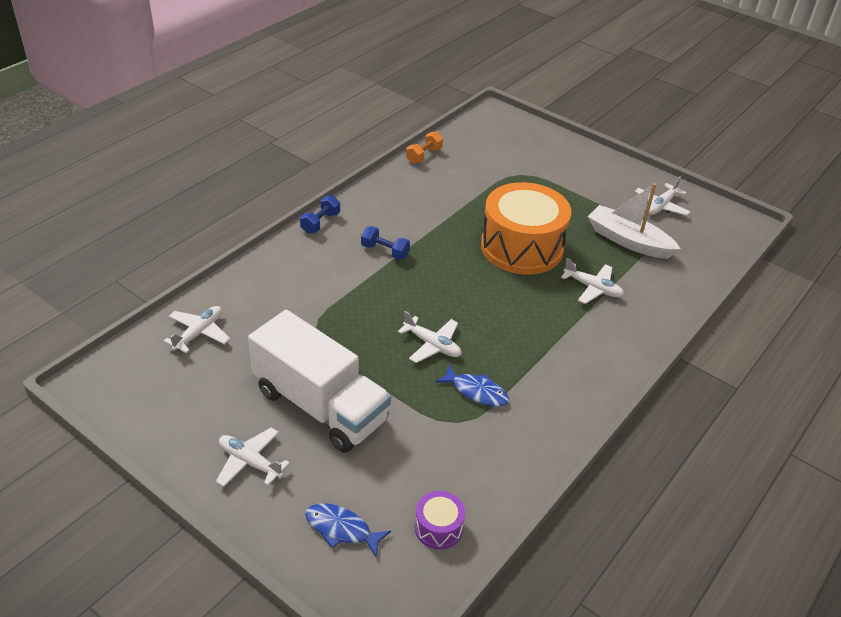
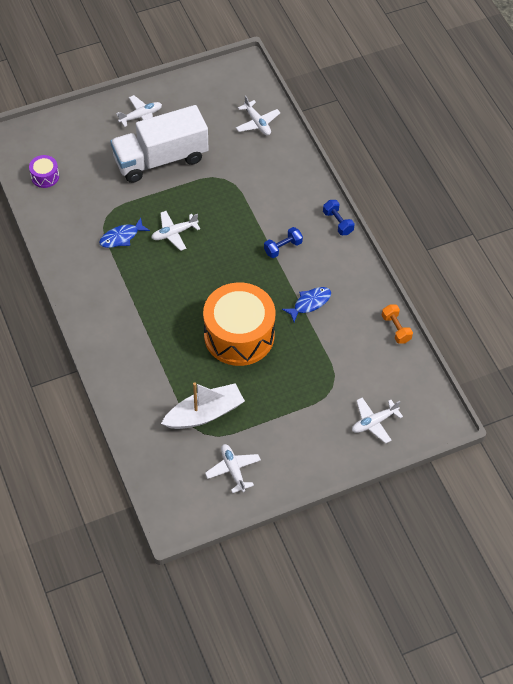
camera: 120 degrees right, 15 degrees up
(341, 529) = (73, 138): blue fish -> blue fish (310, 303)
(592, 288) = (169, 355): white plane -> white plane (374, 422)

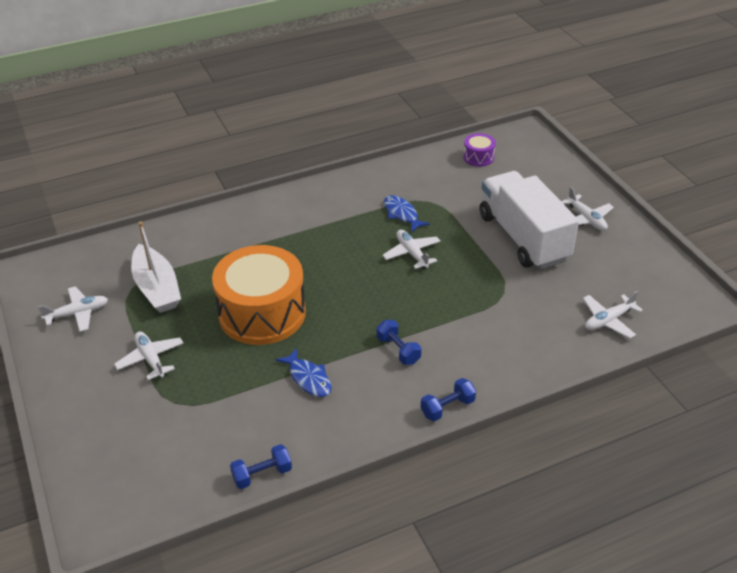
camera: 90 degrees right, 15 degrees down
(374, 422) = (112, 447): white plane -> white plane (151, 359)
(396, 329) = (262, 474): orange dumbbell -> blue dumbbell

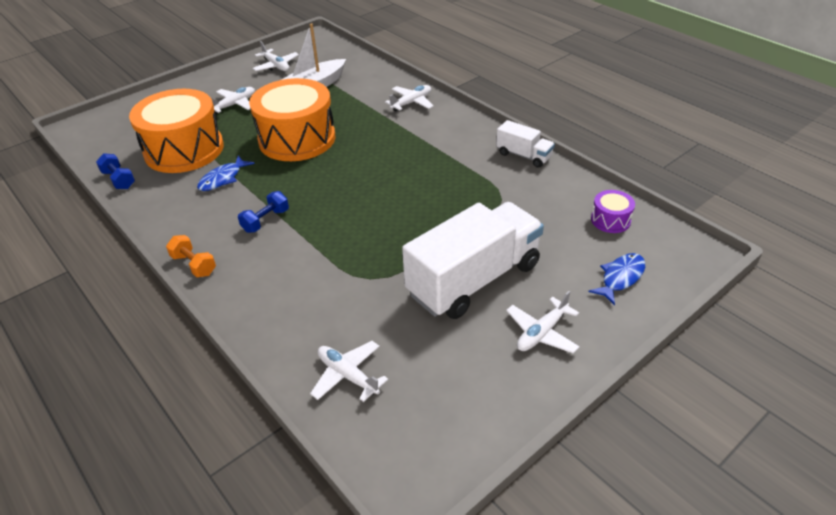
camera: 75 degrees right, 0 degrees up
(228, 410) = (184, 150): none -> orange drum
(374, 176) = (524, 155): none -> white truck
(402, 214) = (469, 185): blue fish -> blue fish (620, 278)
(412, 253) = (408, 203): white plane -> white plane (411, 103)
(447, 407) = (194, 265): blue dumbbell -> orange dumbbell

